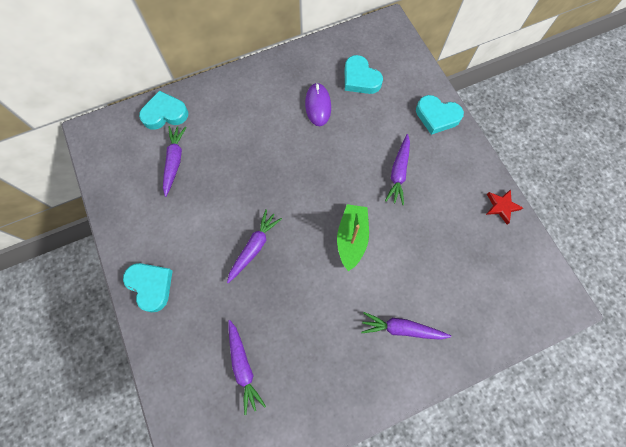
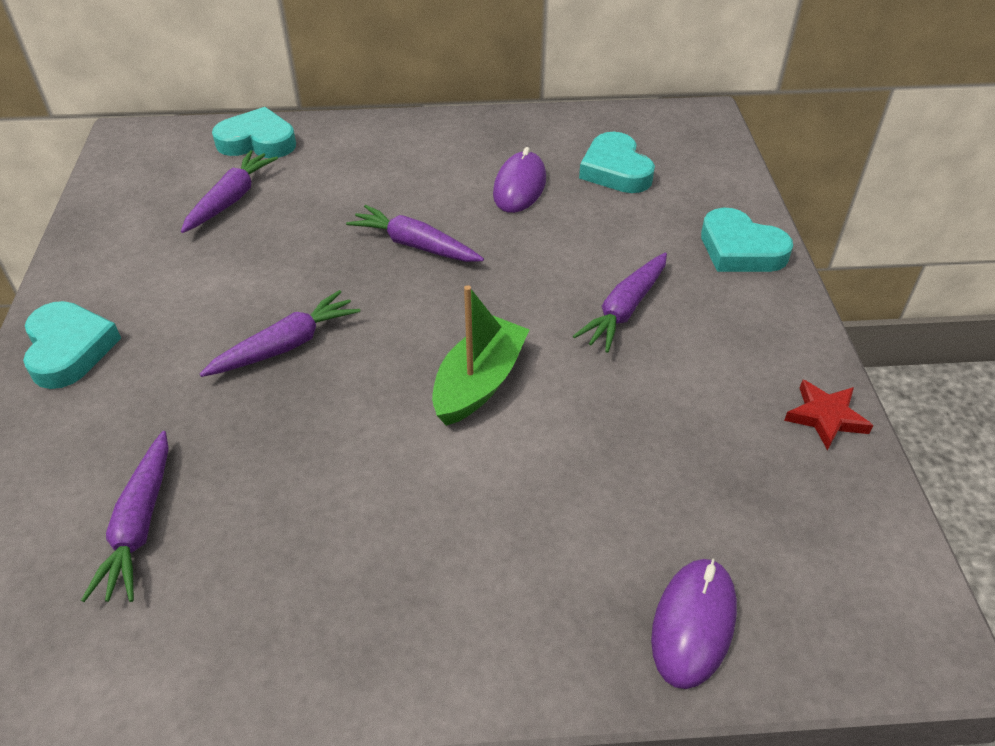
camera: 20 degrees right, 25 degrees down
(402, 328) = (505, 565): purple carrot -> purple carrot (415, 245)
(482, 328) = (693, 624): none -> purple mouse

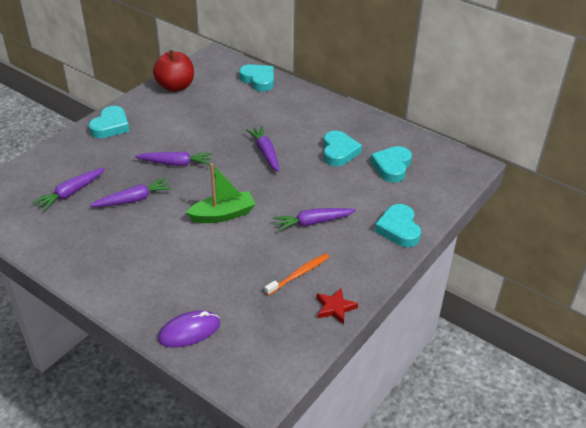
camera: 40 degrees right, 5 degrees down
(118, 218) = (175, 86): none -> red apple
(231, 199) = (221, 99): purple carrot -> purple carrot (133, 199)
(520, 187) = (339, 152): purple mouse -> turquoise heart
(713, 401) = (299, 274): none -> orange toothbrush

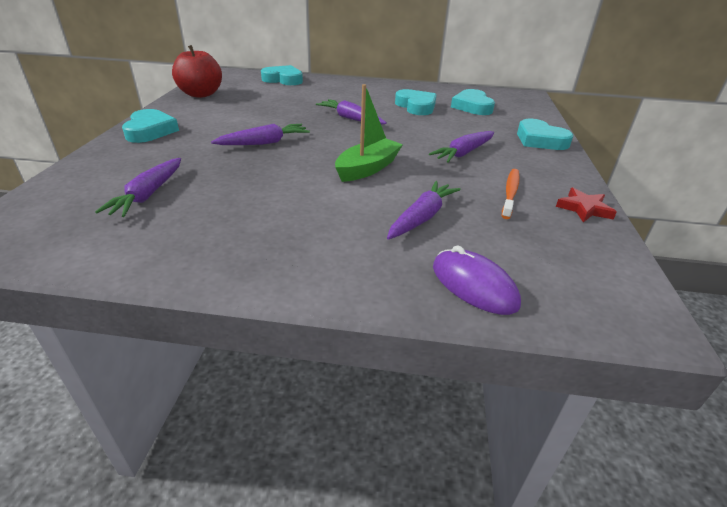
camera: 30 degrees left, 5 degrees down
(133, 199) = (244, 181): purple carrot -> purple carrot (422, 217)
(189, 331) = (474, 285): purple mouse -> purple mouse turned 75 degrees counterclockwise

